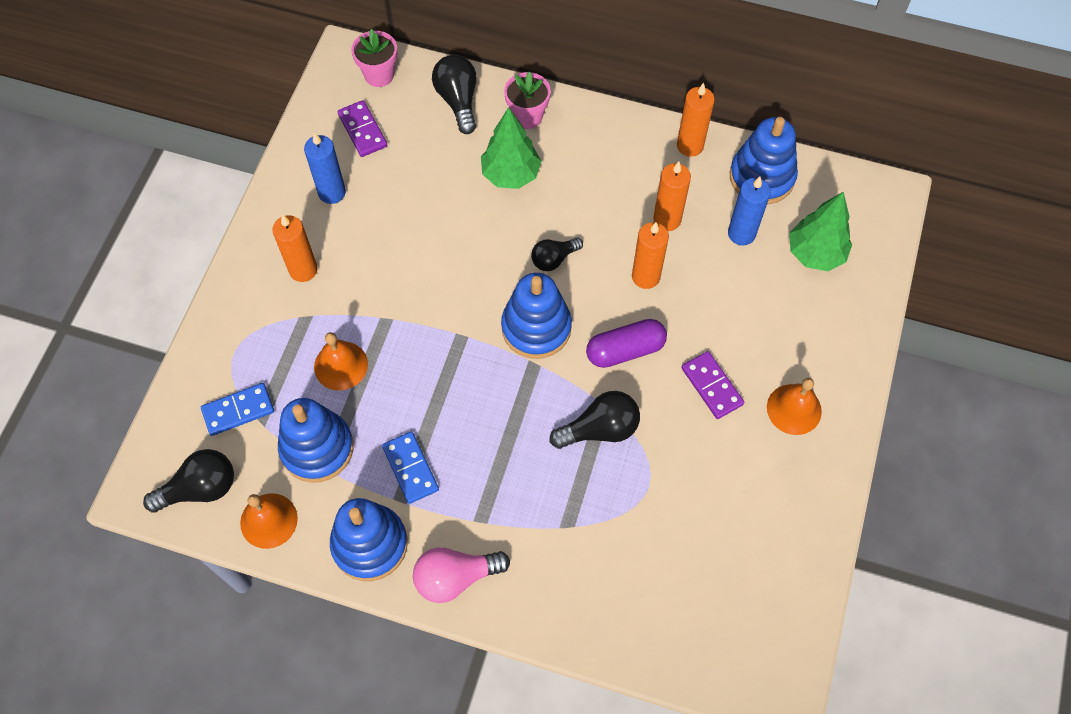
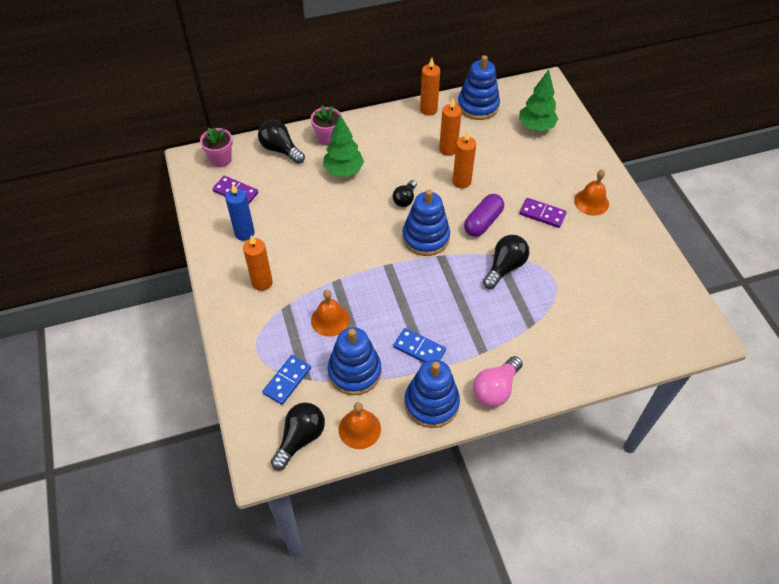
camera: 35 degrees left, 10 degrees down
(741, 234) = (492, 136): blue candle -> none

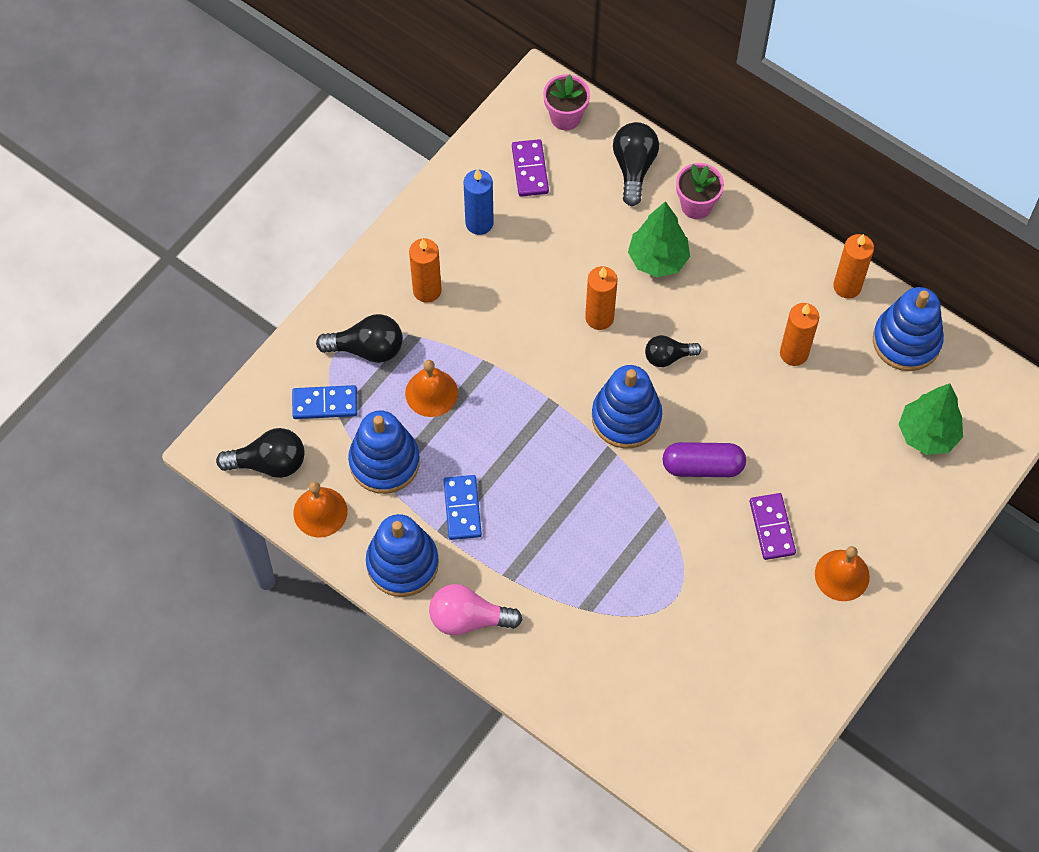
camera: 55 degrees right, 10 degrees up
(461, 181) = (750, 402): orange candle -> orange candle (599, 318)
(505, 267) = (650, 532): black light bulb -> black light bulb (367, 348)

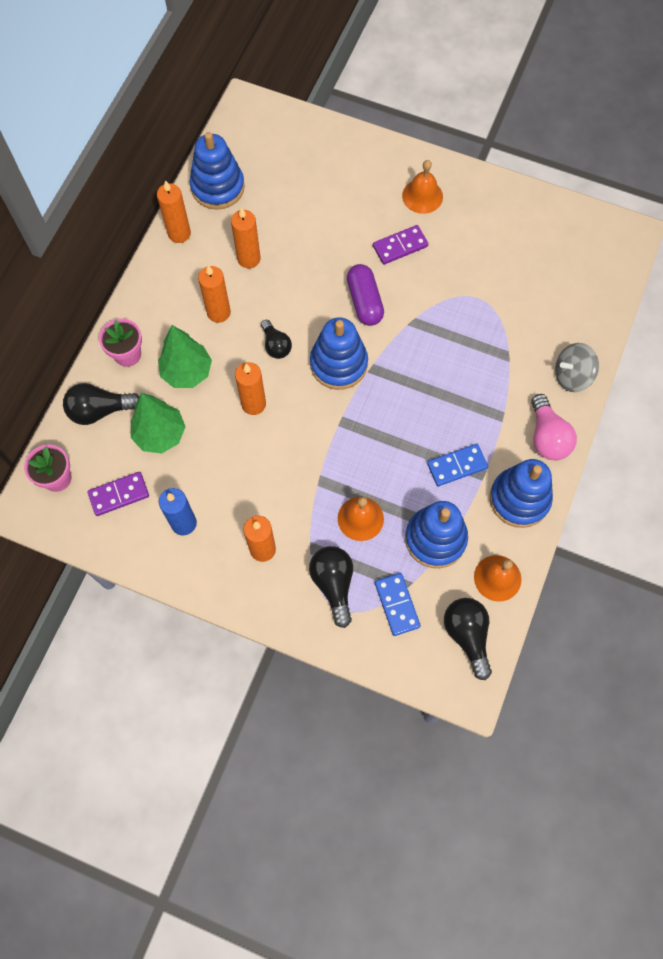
camera: 105 degrees left, 5 degrees up
(539, 674) = (571, 376): none -> grey spinning top
(727, 306) = (218, 312): none -> orange candle
(927, 434) = (293, 162): green tree -> green tree (160, 434)

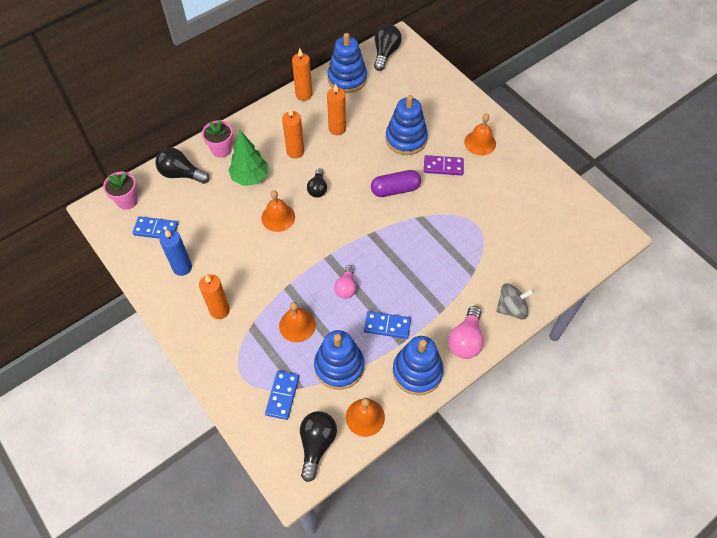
camera: 30 degrees right, 10 degrees down
(119, 495) = (156, 229): purple domino -> blue domino
(160, 434) = (207, 206): green tree -> none
(253, 404) = (278, 217): orange candle -> orange bell
(333, 584) = (249, 358): black light bulb -> black light bulb (385, 53)
(338, 364) = (351, 220): blue stacking toy -> blue stacking toy (406, 139)
(364, 301) = (395, 189): purple capsule -> purple capsule turned 60 degrees clockwise
(385, 446) = (346, 287): none -> pink light bulb
(571, 376) = (511, 308): grey spinning top -> grey spinning top turned 150 degrees clockwise

